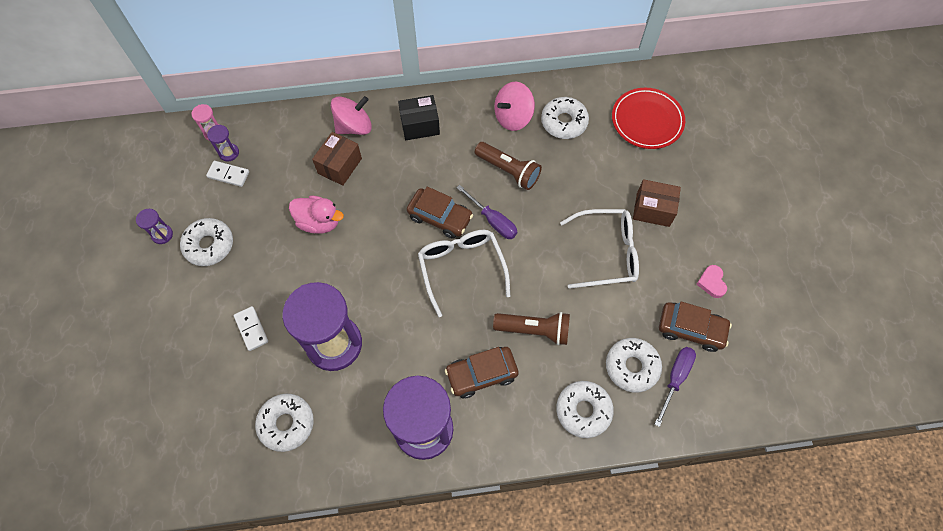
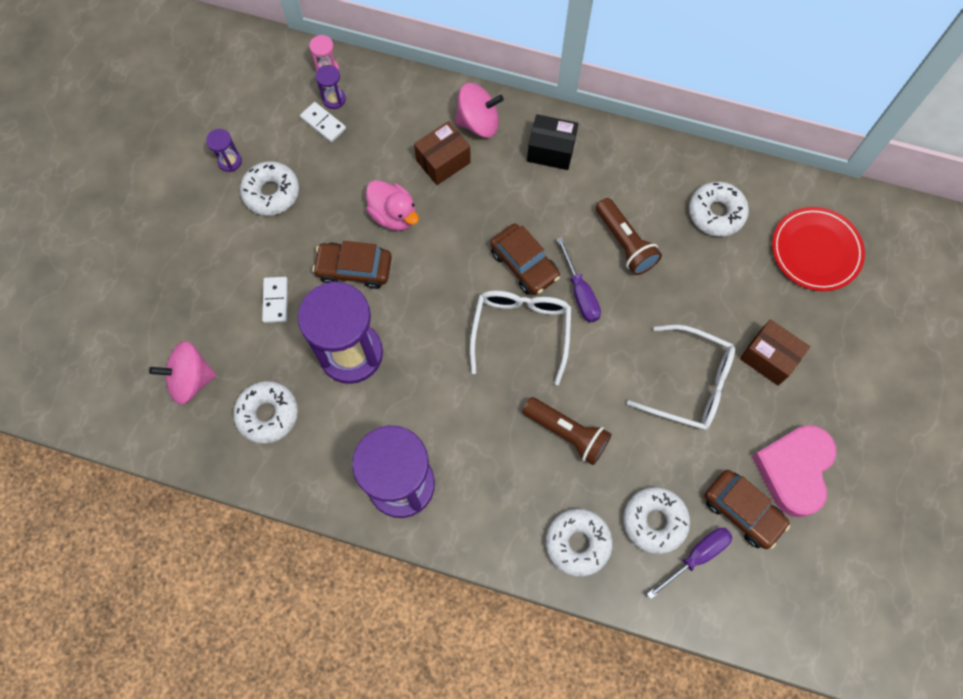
camera: 25 degrees right, 5 degrees up
(481, 374) = (488, 454): brown car -> brown car (354, 269)
(513, 117) = (660, 183): pink spinning top -> pink spinning top (191, 379)
(711, 282) = (794, 470): pink heart -> pink heart, size x2.22

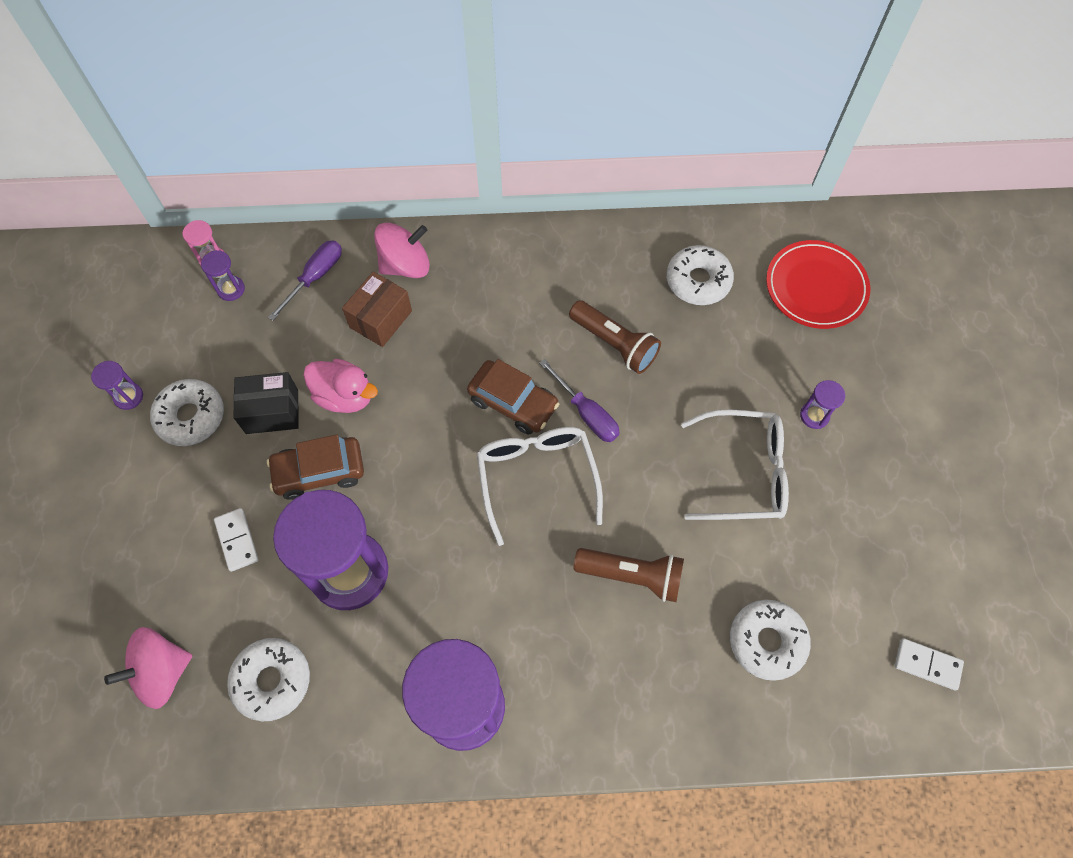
camera: 20 degrees left, 5 degrees down
(323, 123) = (227, 319): white domino -> white domino (927, 664)
(551, 151) = (496, 270): black box -> black box (272, 411)
(577, 543) = (692, 699): white donut -> none
(696, 556) = (828, 664): purple screwdriver -> purple screwdriver (315, 277)
(742, 511) = (856, 594): brown car -> none
(768, 358) = (814, 415): brown box -> purple hourglass
(794, 470) = (891, 528): pink heart -> none

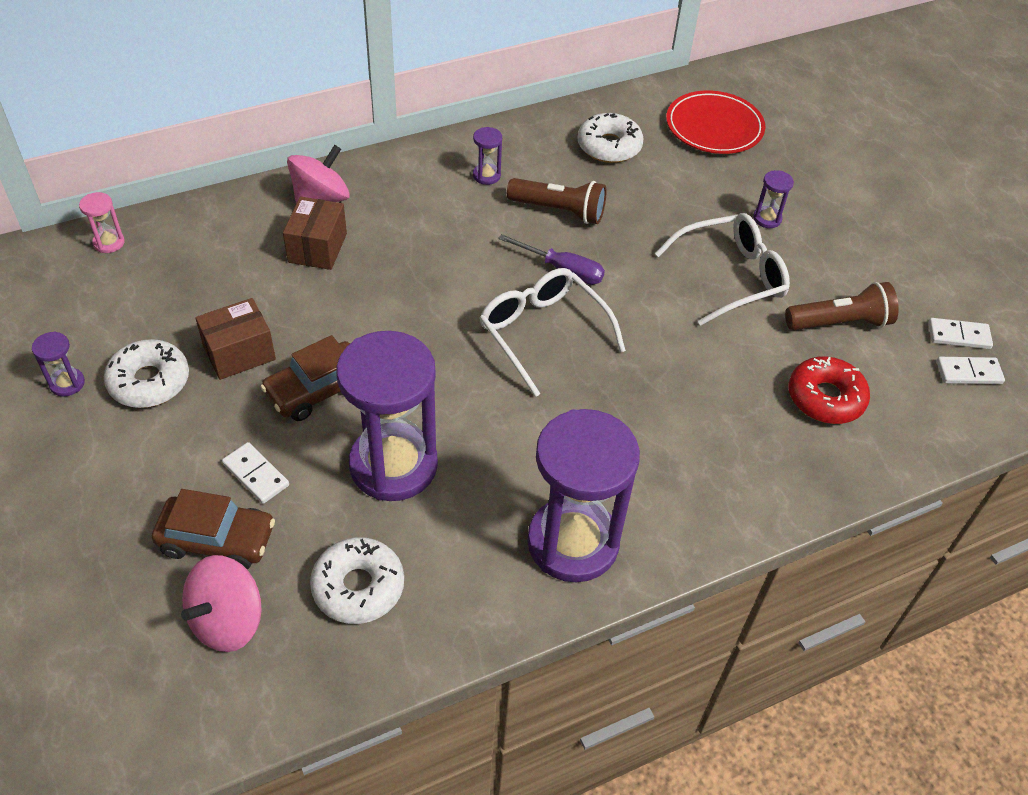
camera: 25 degrees left, 15 degrees down
(231, 289) = (141, 262): purple hourglass -> purple hourglass (486, 175)
(272, 411) = (239, 353): black box -> brown box
(315, 277) = (230, 231): purple screwdriver -> none
(345, 396) = (312, 319): pink duck -> none
(513, 402) = (487, 280): brown car -> brown car (217, 540)
(632, 575) = (676, 384): brown flashlight -> brown flashlight (840, 322)
(767, 641) = (825, 398): white donut -> red donut
(940, 618) = (959, 336): none -> white domino

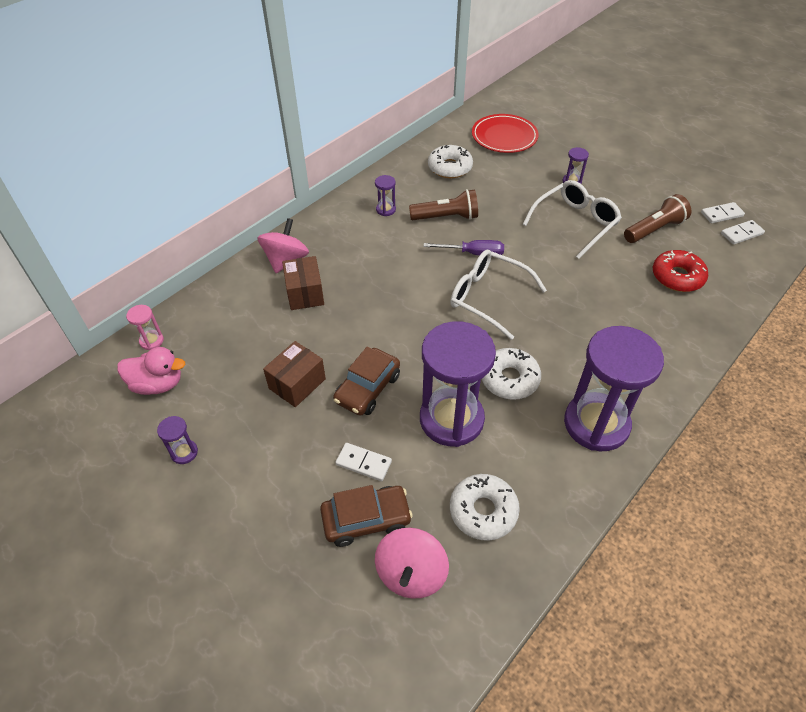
camera: 20 degrees left, 0 degrees up
(85, 295) = (158, 384): none -> pink duck
(149, 381) = (245, 428): white donut -> white donut (509, 379)

